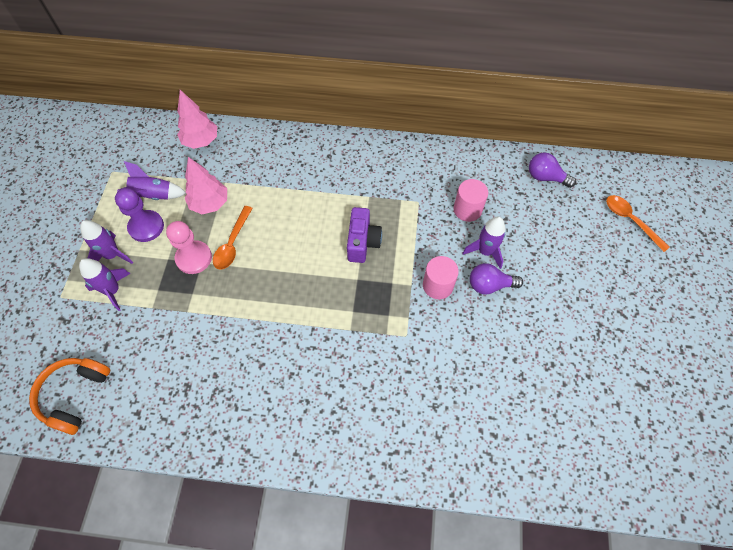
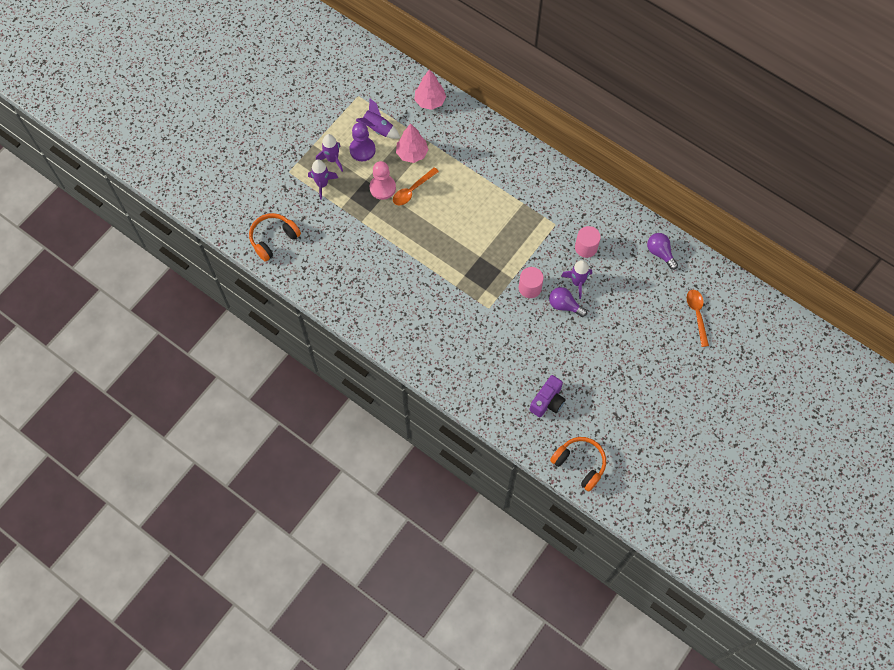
camera: 30 degrees right, 5 degrees up
(362, 242) = (498, 233): purple camera -> purple camera (547, 401)
(650, 479) = (580, 464): none -> orange headphones

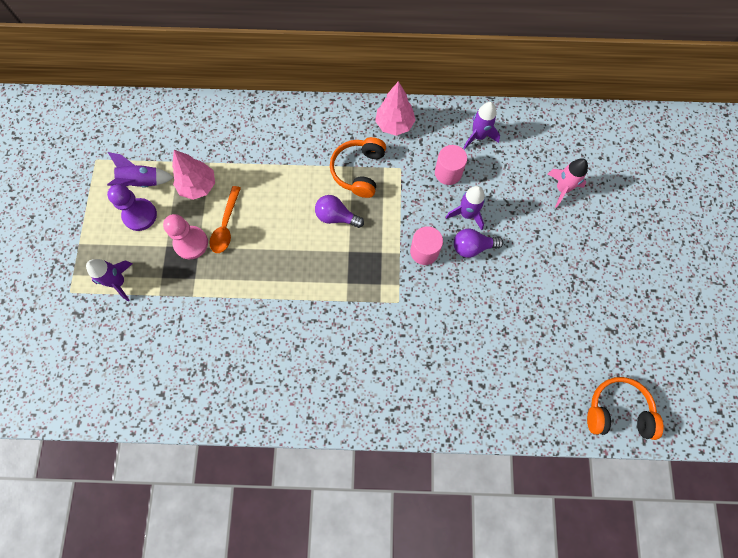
camera: 35 degrees left, 5 degrees up
(273, 239) = (102, 383): orange headphones -> orange headphones (359, 171)
(332, 159) = (112, 246): purple rocket -> purple rocket (478, 136)
(430, 101) = (180, 119): pink tree -> pink tree (394, 124)
(547, 401) = (534, 364): purple camera -> none
(658, 307) = (562, 189): none -> pink rocket
(660, 253) = (522, 133): purple light bulb -> purple light bulb (336, 217)
(697, 314) = (602, 171): orange spoon -> none

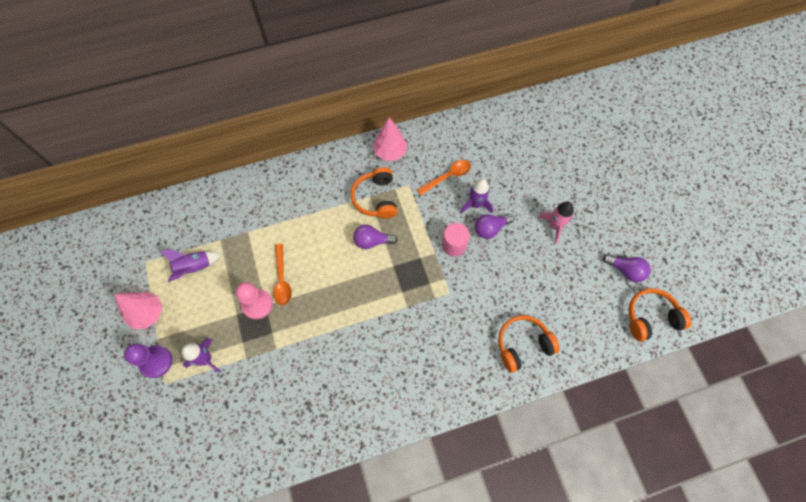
camera: 20 degrees left, 5 degrees down
(140, 215) = (203, 296): purple pawn -> purple pawn (156, 362)
(198, 186) = (245, 254): pink tree -> pink tree (148, 313)
(448, 173) = (448, 176): pink cylinder -> orange spoon
(457, 388) = (523, 345): none -> orange headphones
(478, 136) = (460, 140): purple rocket -> none
(562, 189) = (541, 161): pink rocket -> pink rocket (554, 226)
(610, 347) = (625, 270): none -> purple light bulb

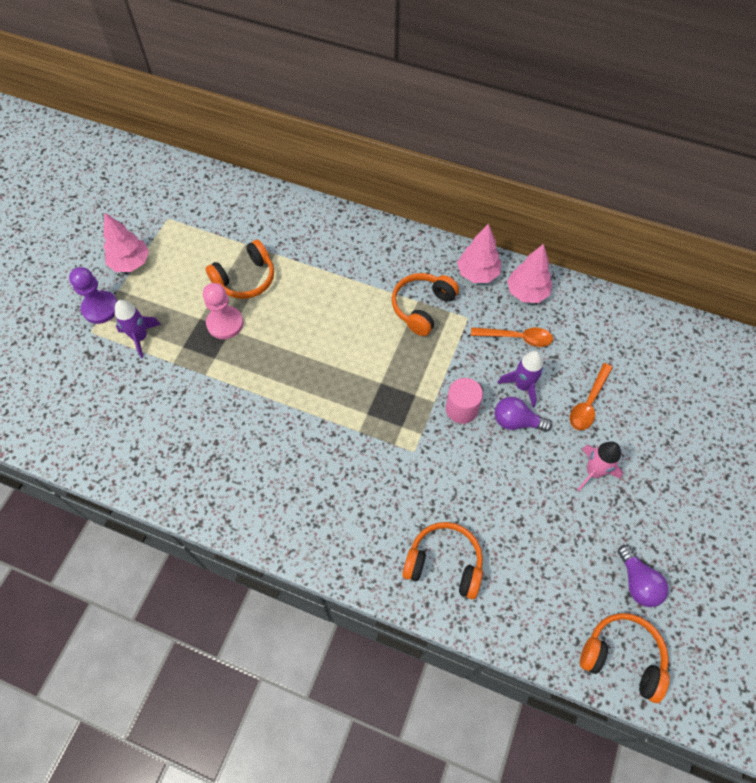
camera: 40 degrees right, 5 degrees down
(194, 267) = (202, 252): purple rocket -> none
(243, 264) = (245, 279): none -> orange headphones
(282, 280) = (266, 318): orange spoon -> orange spoon (588, 403)
(372, 241) = (381, 344): purple light bulb -> none
(429, 143) = (527, 292): none -> pink tree

